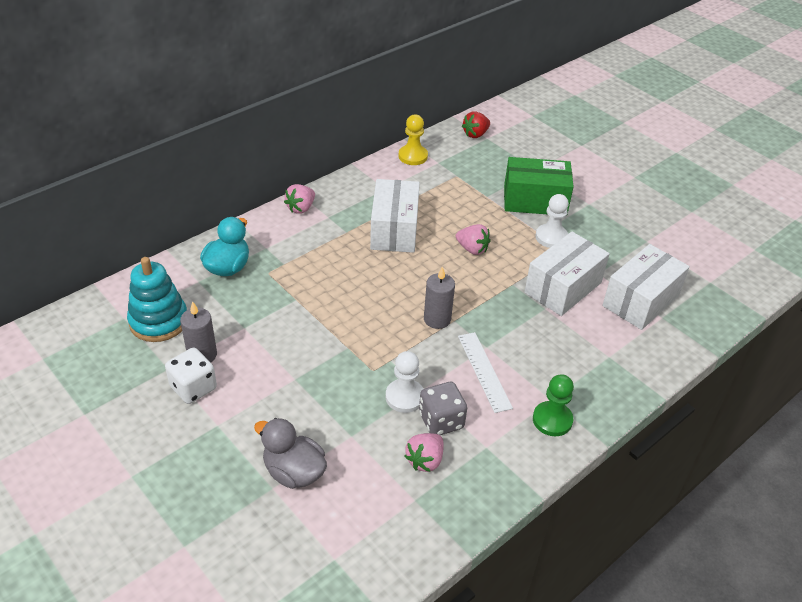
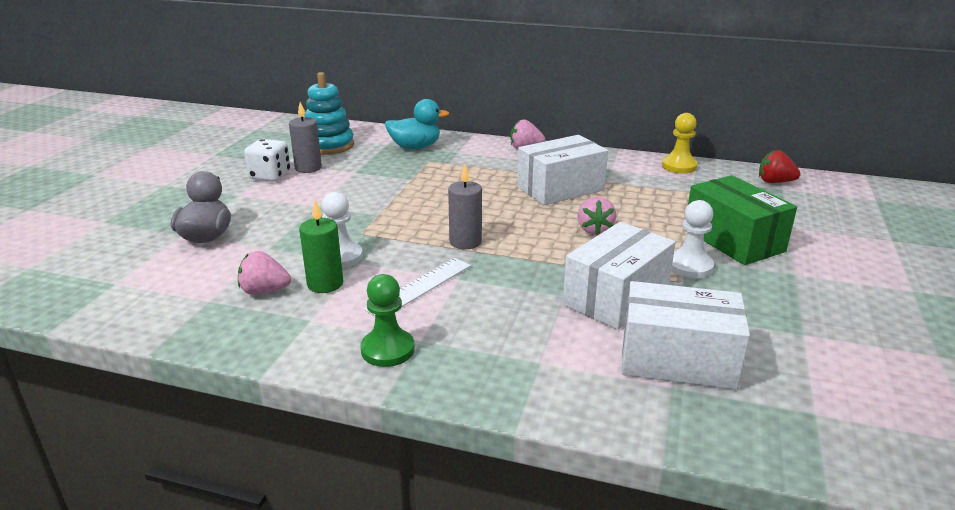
camera: 60 degrees right, 15 degrees down
(441, 421) = (325, 284): grey dice -> green candle
(563, 287) = (616, 297): white box -> white box turned 60 degrees counterclockwise

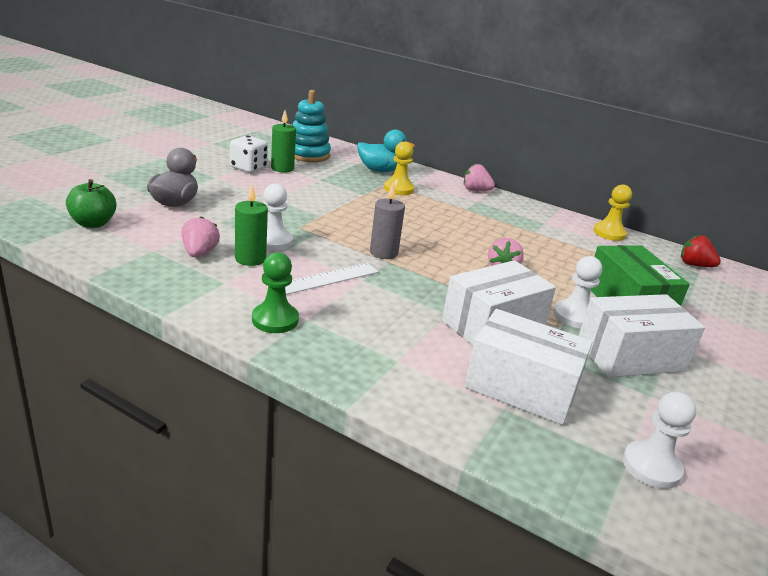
camera: 10 degrees right, 0 degrees up
(122, 284) = (93, 223): none -> green apple
(264, 291) = (199, 253): pink strawberry -> pink strawberry turned 75 degrees clockwise
(308, 168) = (282, 168): grey candle -> green candle
(445, 164) = (398, 189): none -> yellow pawn
(560, 188) = (489, 229): white box -> white box (630, 356)
(840, 411) = (651, 467): none -> white pawn

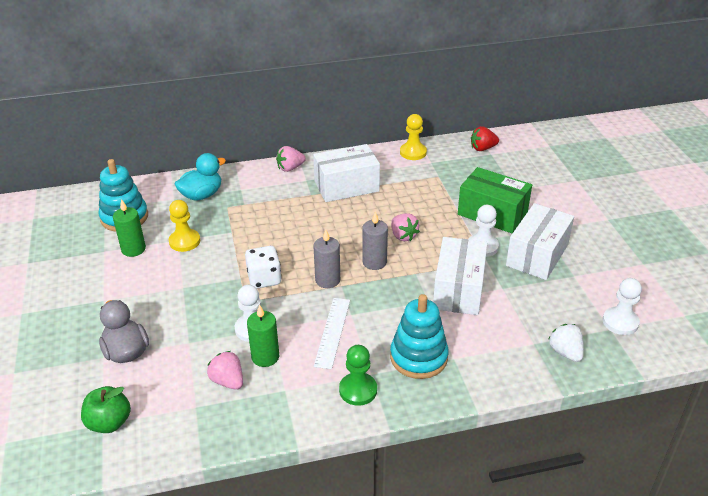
camera: 40 degrees left, 10 degrees up
(248, 168) = (109, 269): white dice -> white dice (264, 279)
(366, 338) = (418, 357): none -> turquoise stacking toy
(398, 189) = (244, 207): yellow pawn -> yellow pawn (184, 241)
(444, 266) = (374, 262): none -> grey candle
(521, 388) = (524, 323): white box -> white box (346, 186)
(529, 439) = (565, 352): none -> white strawberry

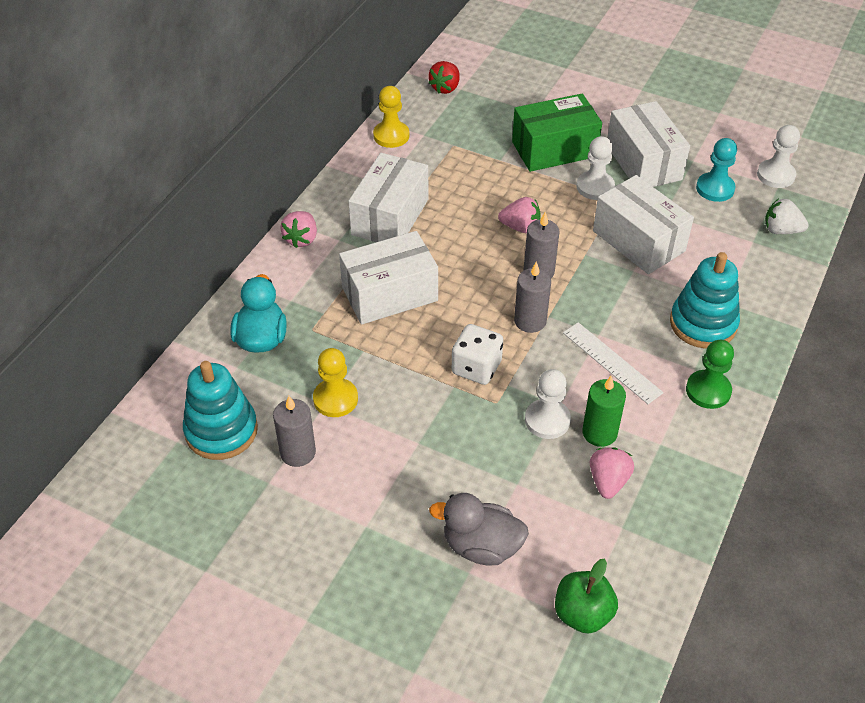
camera: 50 degrees left, 10 degrees up
(133, 249) = (298, 452): green candle -> grey candle
(228, 381) = (608, 481): pink strawberry -> pink strawberry turned 105 degrees clockwise
(285, 218) = (389, 294): none -> white box
(560, 299) = (715, 188): none -> turquoise pawn

